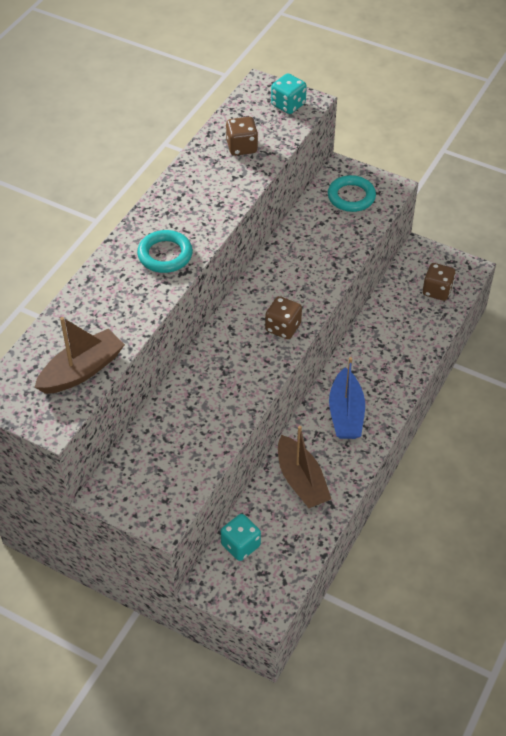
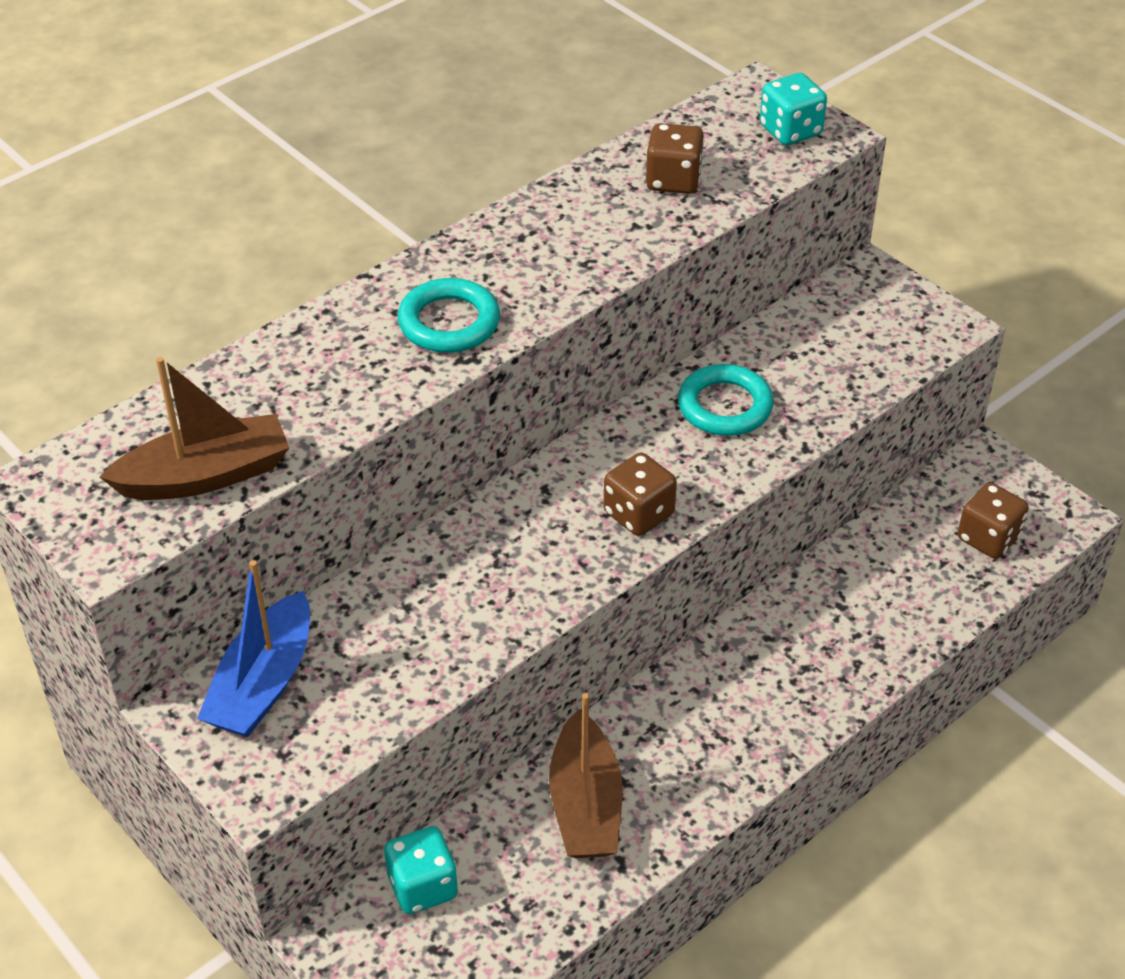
camera: 20 degrees right, 5 degrees down
(346, 413) = (721, 708): blue boat -> blue boat (263, 683)
(351, 197) = (867, 324): turquoise ring -> turquoise ring (724, 406)

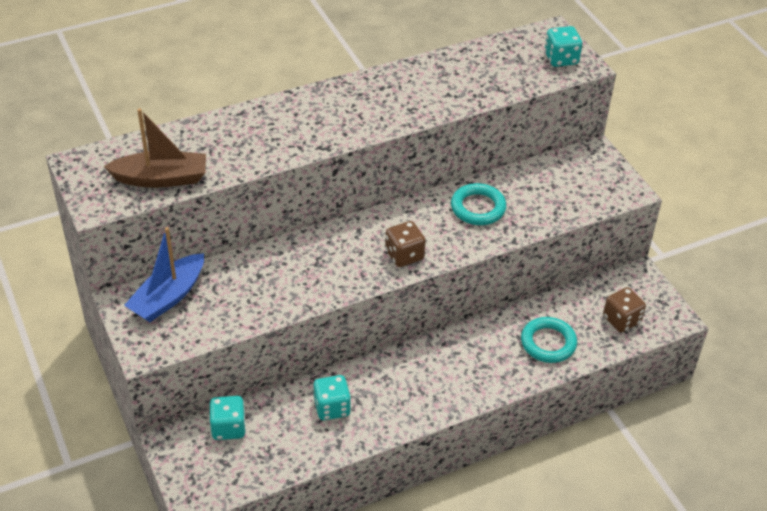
camera: 15 degrees right, 0 degrees up
(449, 322) = (322, 126): turquoise ring -> turquoise ring (548, 343)
(585, 804) = (332, 408): brown boat -> turquoise dice
(673, 180) = (481, 73): brown dice -> none

